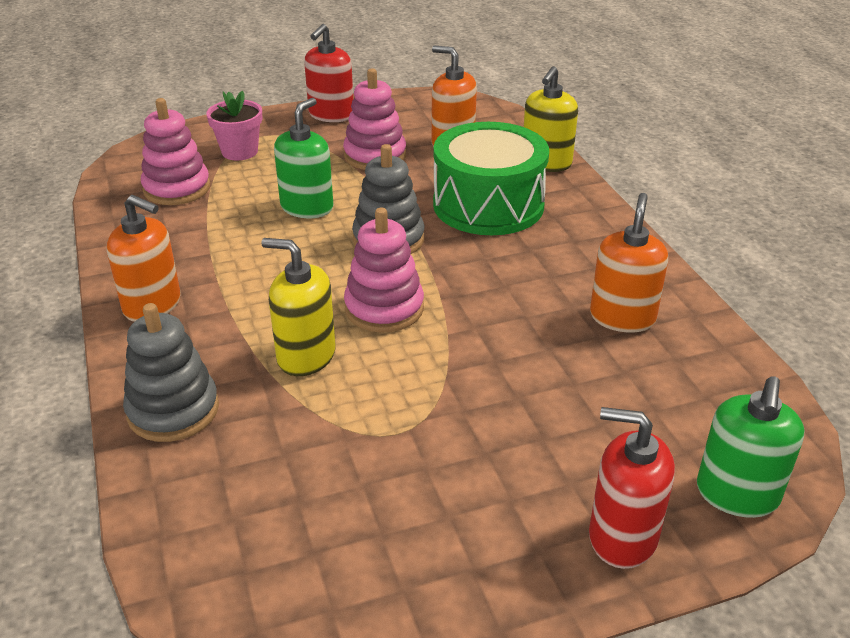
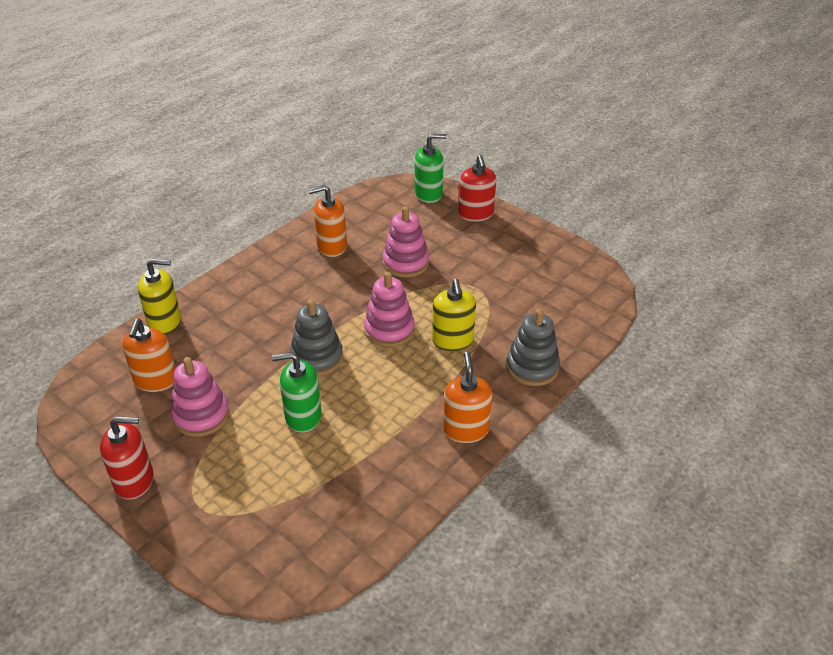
camera: 120 degrees left, 5 degrees up
(177, 188) = (324, 510): pink stacking toy -> pink stacking toy (406, 263)
(239, 151) = (239, 506): pink flower pot -> none
(488, 205) = (243, 329): green drum -> none

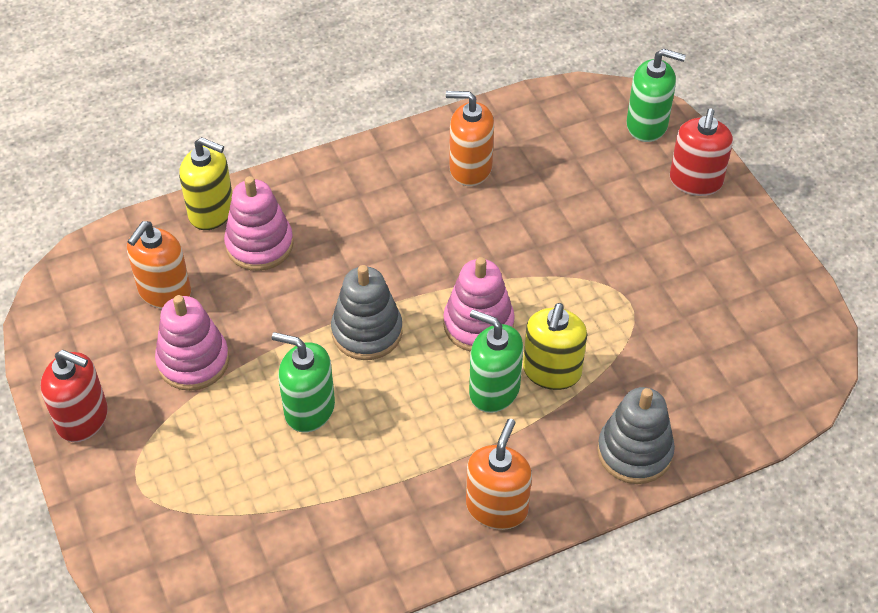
camera: 25 degrees right, 10 degrees up
(406, 263) = (554, 228): pink stacking toy -> pink stacking toy (259, 245)
(422, 363) = (494, 390): none -> green soap dispenser

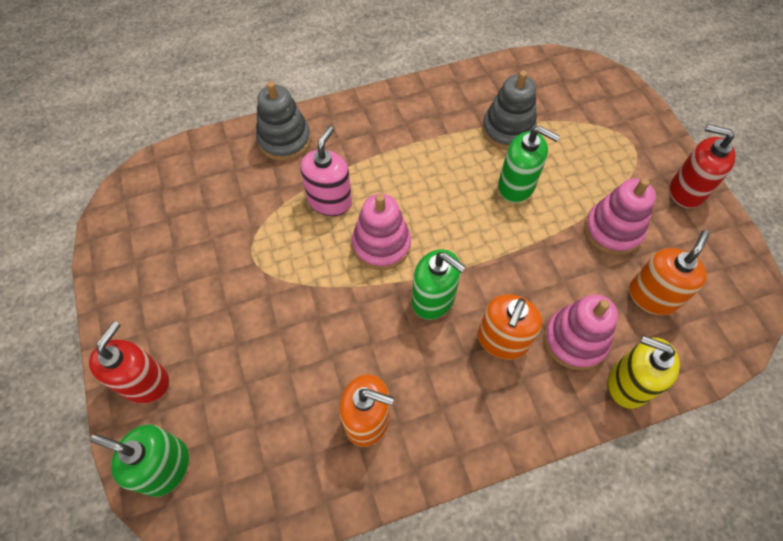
camera: 175 degrees left, 10 degrees up
(367, 332) = (473, 245): grey stacking toy -> grey stacking toy (508, 130)
(494, 390) = (376, 190): green soap dispenser -> green soap dispenser (433, 299)
(497, 507) = (386, 113): orange soap dispenser -> orange soap dispenser (502, 340)
(552, 371) = (330, 201): yellow soap dispenser -> pink soap dispenser

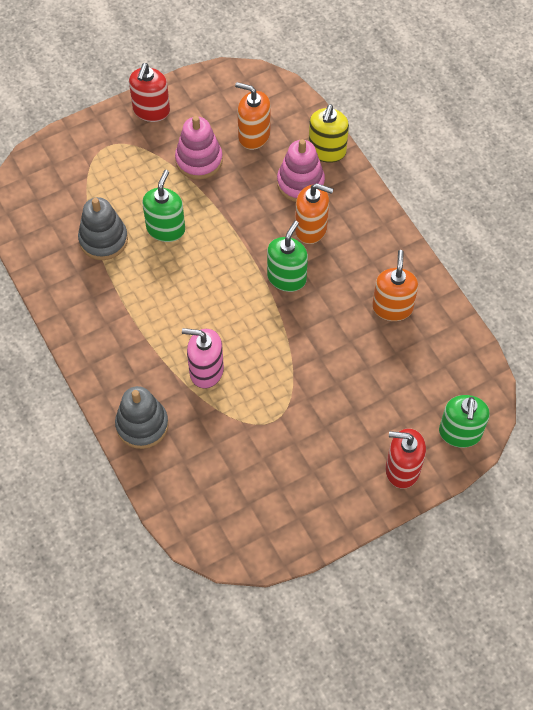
camera: 100 degrees left, 0 degrees up
(381, 244) = (243, 322): pink stacking toy -> none

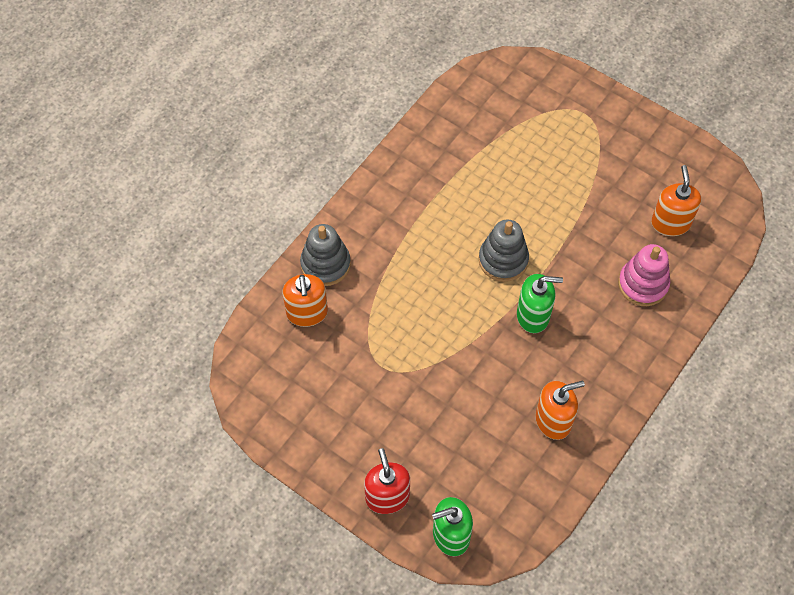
camera: 65 degrees right, 0 degrees up
(103, 240) = (487, 154): grey stacking toy -> grey stacking toy (503, 260)
(151, 110) = (643, 129): red soap dispenser -> none
(166, 229) = (527, 196): green soap dispenser -> none
(199, 160) = (614, 190): pink stacking toy -> none
(206, 371) = (402, 291): pink soap dispenser -> none
(311, 228) = (598, 314): orange soap dispenser -> orange soap dispenser (307, 313)
(327, 151) = (693, 292): yellow soap dispenser -> none

